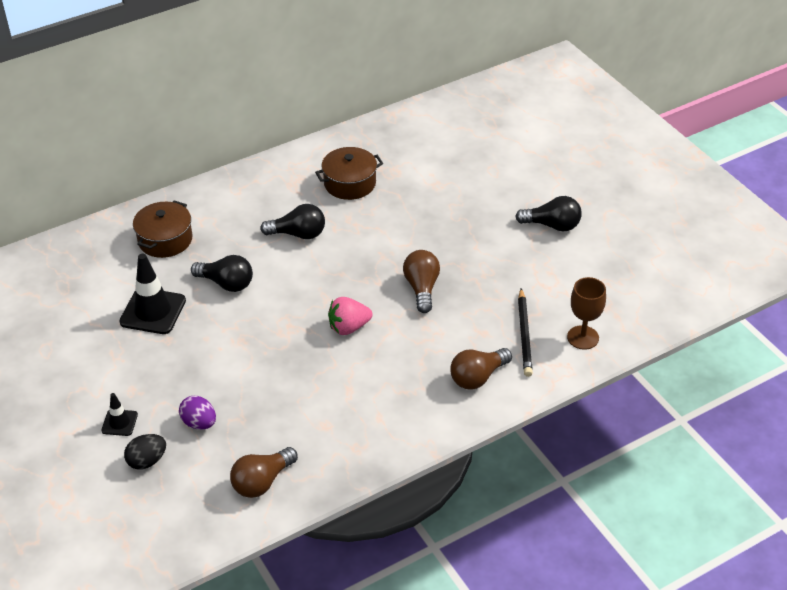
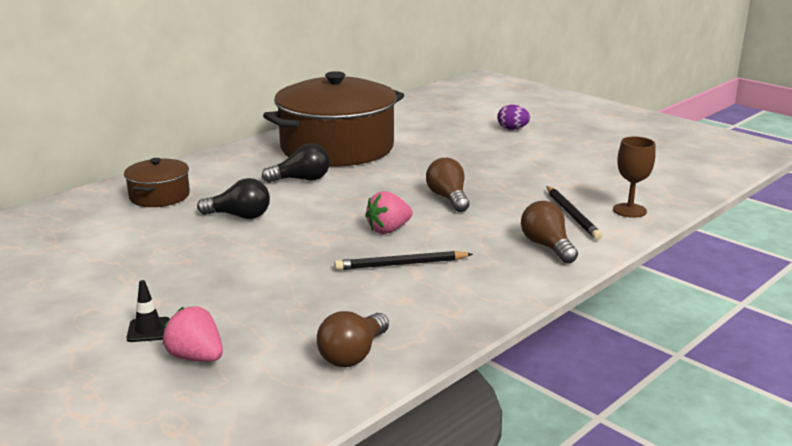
camera: 15 degrees left, 20 degrees down
(147, 461) = (196, 357): black egg -> pink strawberry
(153, 311) = (162, 243): black traffic cone -> none
(199, 423) = (251, 317): purple egg -> purple egg (512, 129)
(341, 378) = (401, 264): none -> black pencil
(350, 183) = (337, 148): brown pot -> brown pot, size x2.18
(478, 377) = (547, 246): brown light bulb -> brown light bulb turned 120 degrees clockwise
(552, 225) = (544, 152): black light bulb -> none

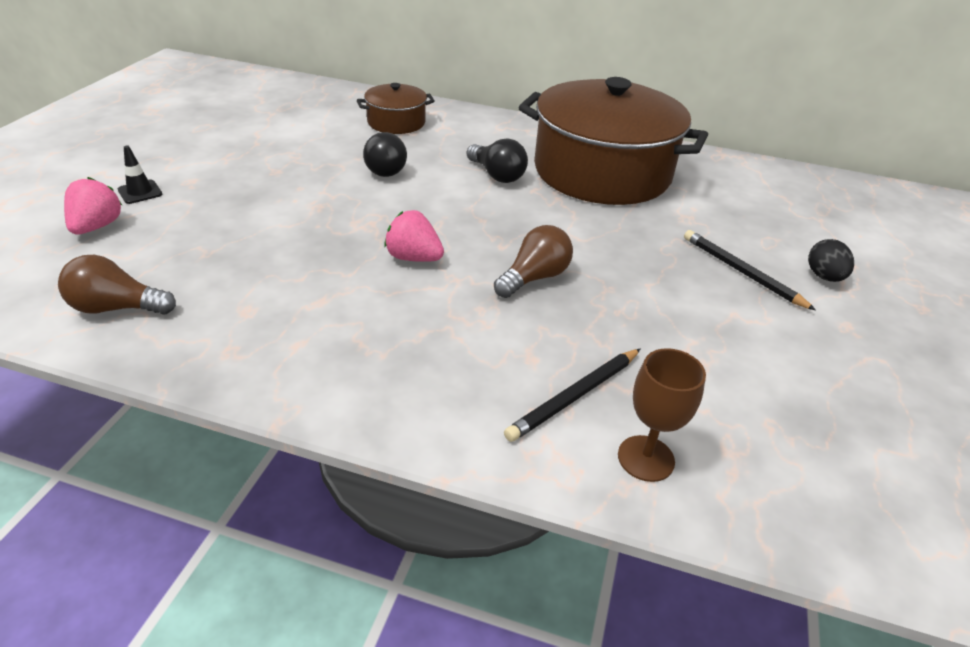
camera: 60 degrees right, 15 degrees up
(401, 264) = (331, 287): black pencil -> black pencil (742, 272)
(512, 129) = (824, 277): purple egg -> black egg
(547, 246) = (452, 392): brown light bulb -> none

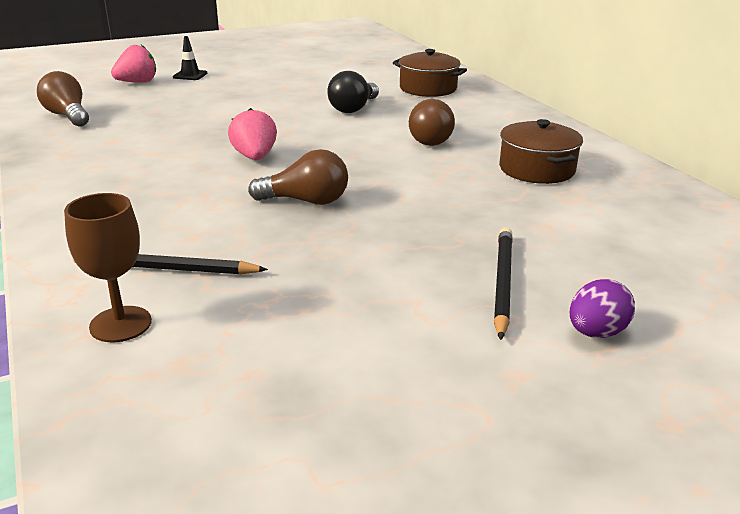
camera: 50 degrees right, 10 degrees down
(497, 175) = (431, 139): black light bulb -> brown light bulb
(602, 172) = (536, 169): brown pot -> brown pot, size x0.46
(824, 277) = (596, 332): black egg -> purple egg

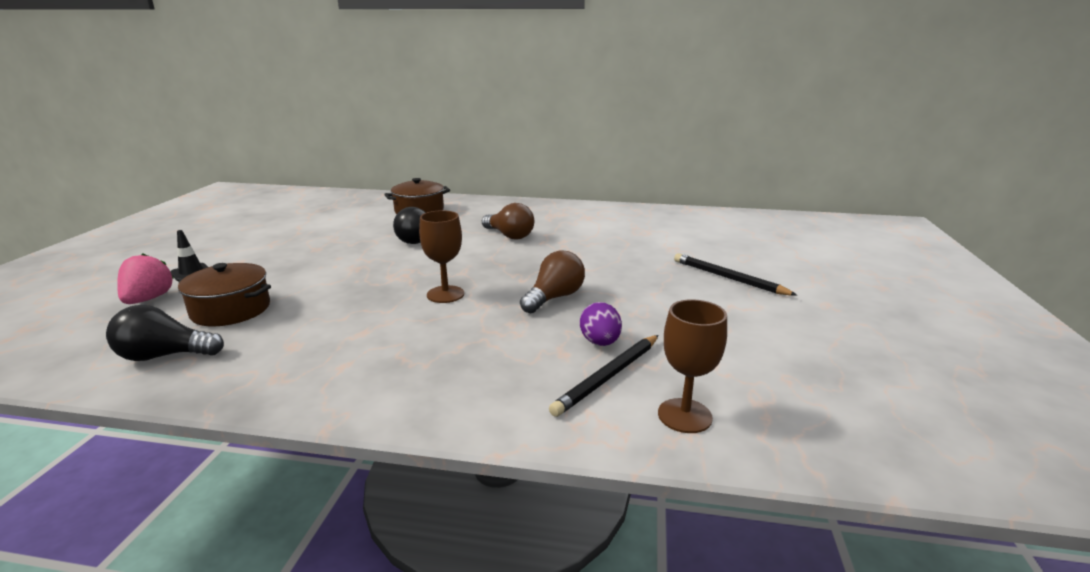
camera: 55 degrees left, 5 degrees down
(67, 116) = (165, 356): brown light bulb -> black light bulb
(255, 157) = (445, 294): pink strawberry -> brown goblet
(536, 169) = (596, 227): brown pot -> brown pot (231, 310)
(596, 332) = (796, 275): purple egg -> purple egg (600, 342)

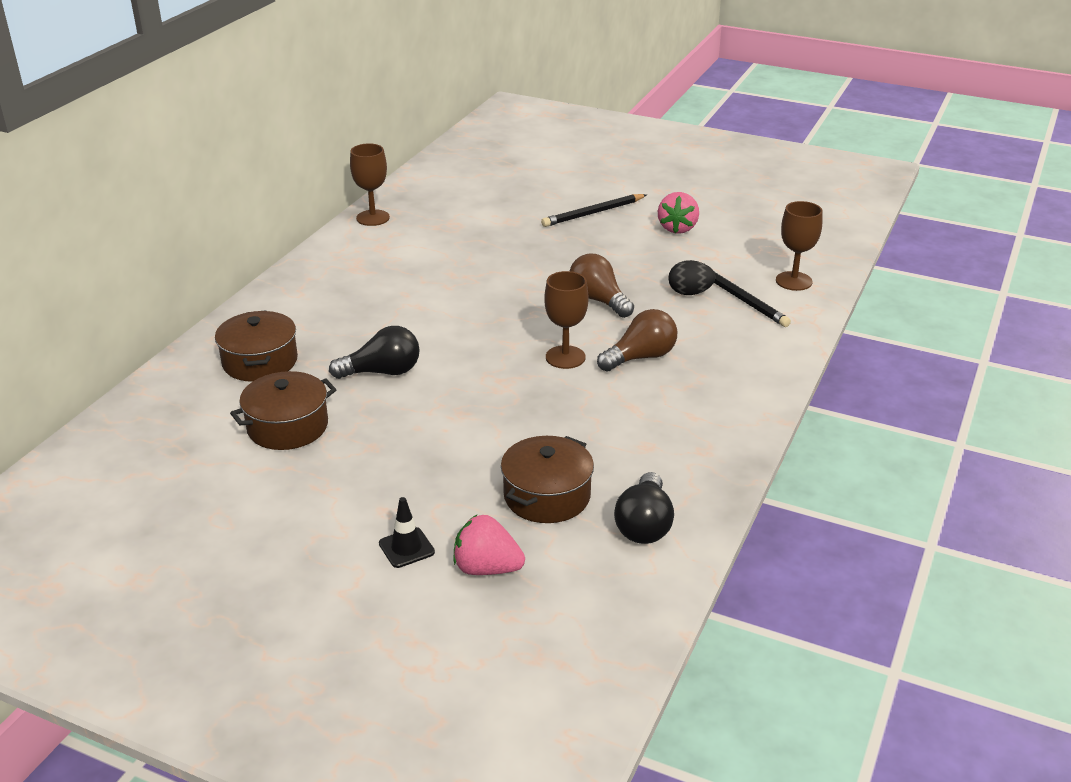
camera: 75 degrees left, 10 degrees up
(344, 226) = (287, 427): none -> brown pot
(509, 235) = (413, 304): brown light bulb -> brown light bulb (641, 357)
(600, 342) = (689, 293): purple egg -> black egg
(629, 210) = (373, 218): none -> brown goblet
(746, 323) = (677, 228): none -> pink strawberry

